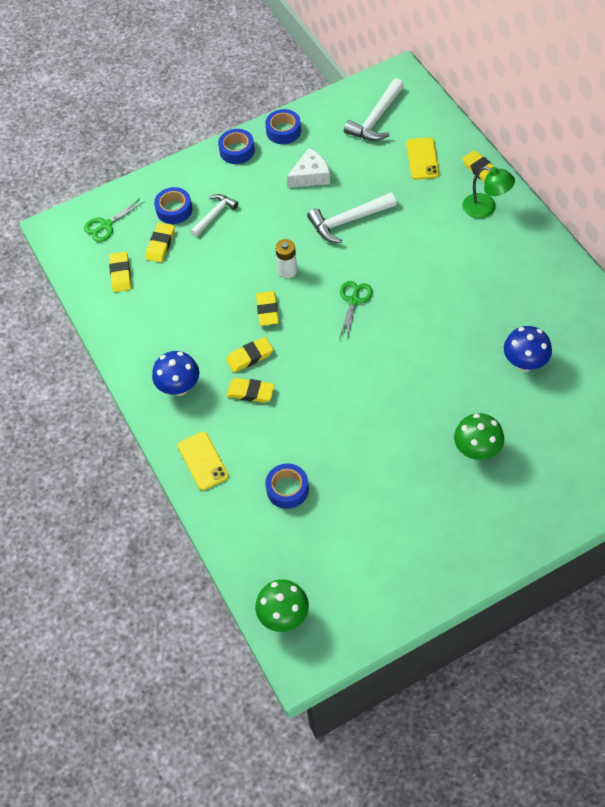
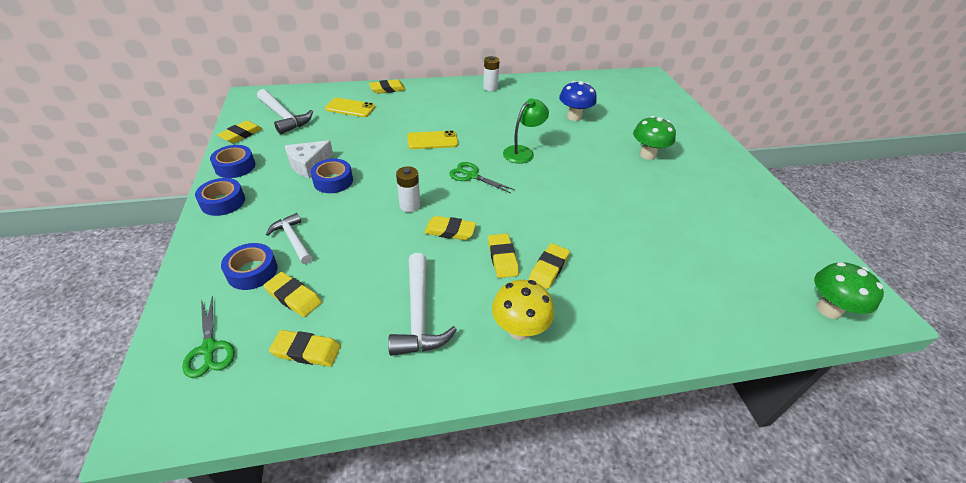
camera: 80 degrees left, 15 degrees down
(179, 387) = (519, 329): blue mushroom -> yellow mushroom
(203, 461) = (631, 332): yellow phone -> yellow phone (432, 140)
(287, 489) = (675, 270): blue tape -> blue tape (333, 181)
(310, 176) = (308, 164): white cheese -> white cheese turned 120 degrees counterclockwise
(331, 107) = (241, 134): none -> yellow eraser
(348, 221) = (381, 157): white hammer -> white hammer (418, 314)
(486, 208) = (424, 96): green lamp -> green lamp (523, 152)
(547, 262) = (490, 88): none -> white battery

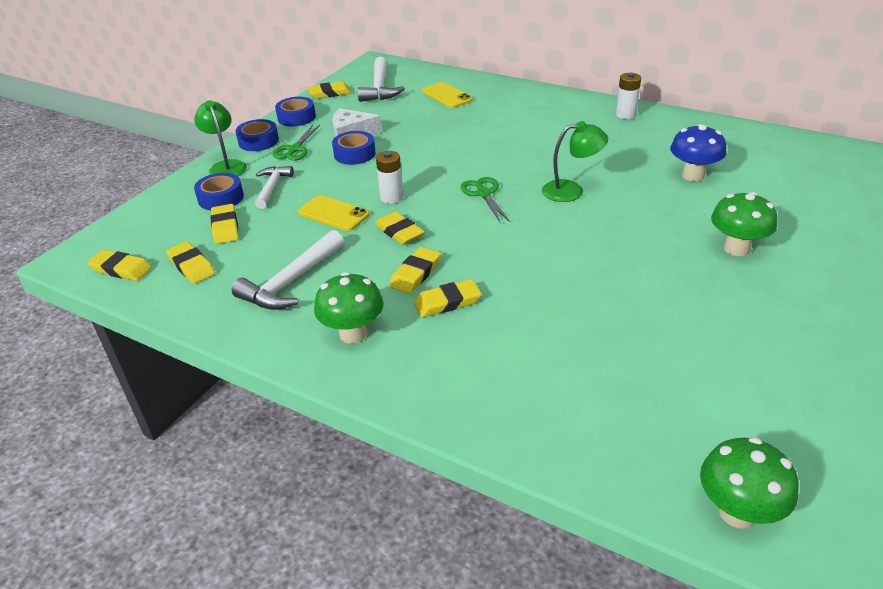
camera: 45 degrees right, 5 degrees down
(209, 348) = (142, 235): green scissors -> green scissors (295, 149)
(218, 239) = (226, 166): none -> green lamp
(387, 89) = (506, 87): yellow eraser -> yellow eraser (121, 269)
(432, 140) = (487, 149): yellow phone -> yellow phone (333, 214)
(519, 329) = (353, 334): yellow mushroom -> green mushroom

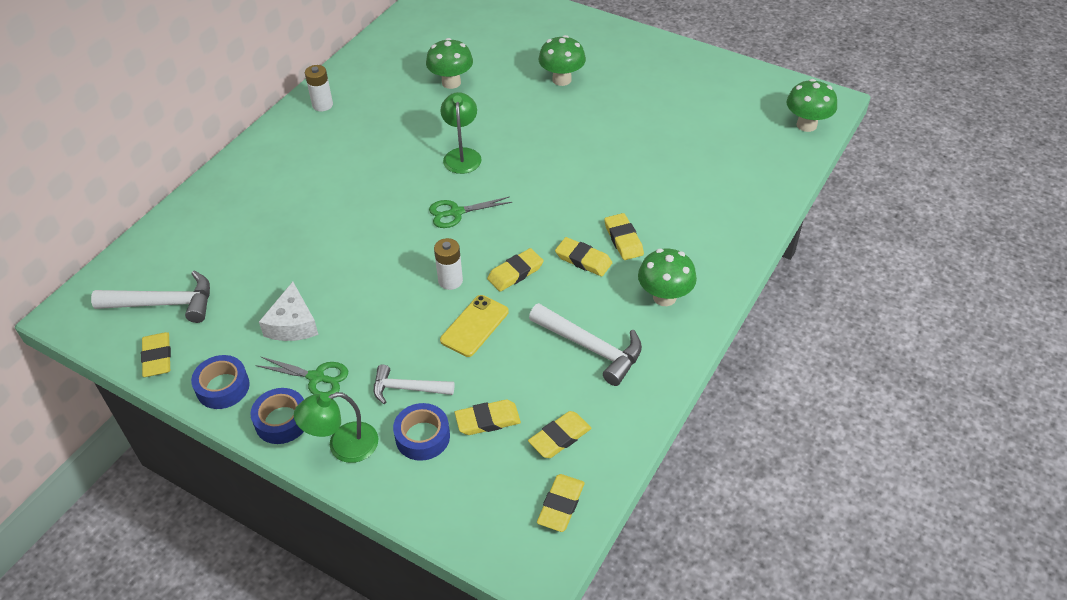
camera: 90 degrees left, 10 degrees up
(354, 154) = (346, 317): blue tape -> none
(447, 96) = (218, 238): yellow phone -> none
(693, 175) = (451, 82): blue mushroom -> green mushroom

